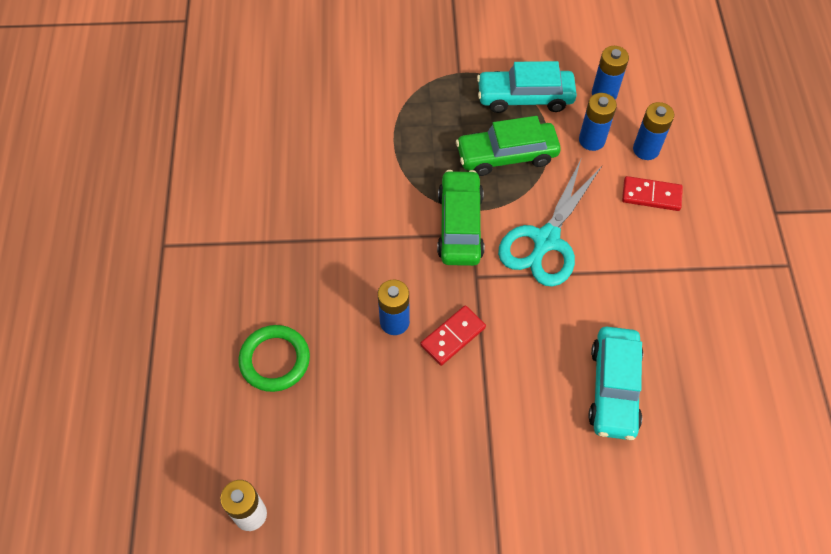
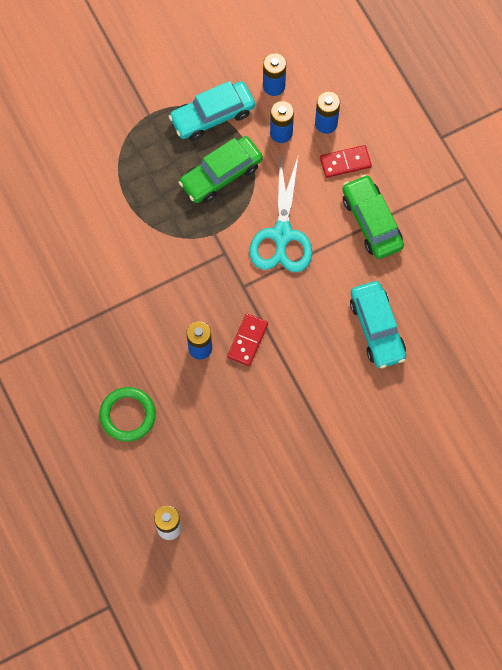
camera: 25 degrees left, 10 degrees up
(460, 225) = (212, 250): green car -> green car (371, 221)

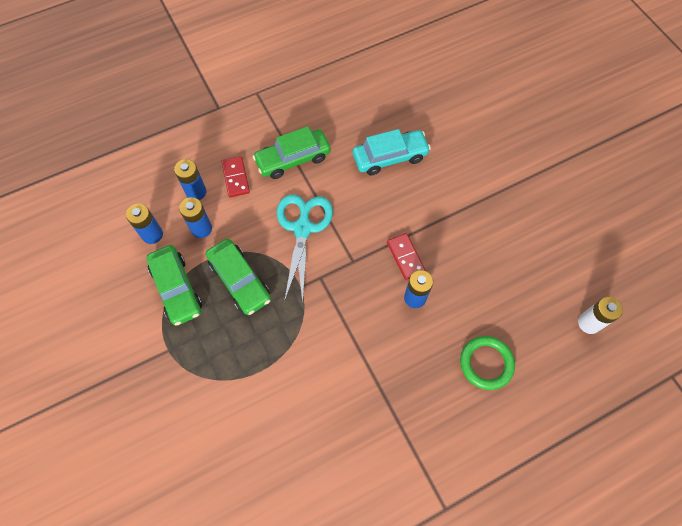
camera: 90 degrees left, 5 degrees down
(212, 115) = (176, 289): turquoise car -> green car
(247, 340) = (405, 257): red domino -> red domino turned 45 degrees clockwise
(282, 234) = (303, 228): turquoise scissors -> turquoise scissors turned 90 degrees counterclockwise

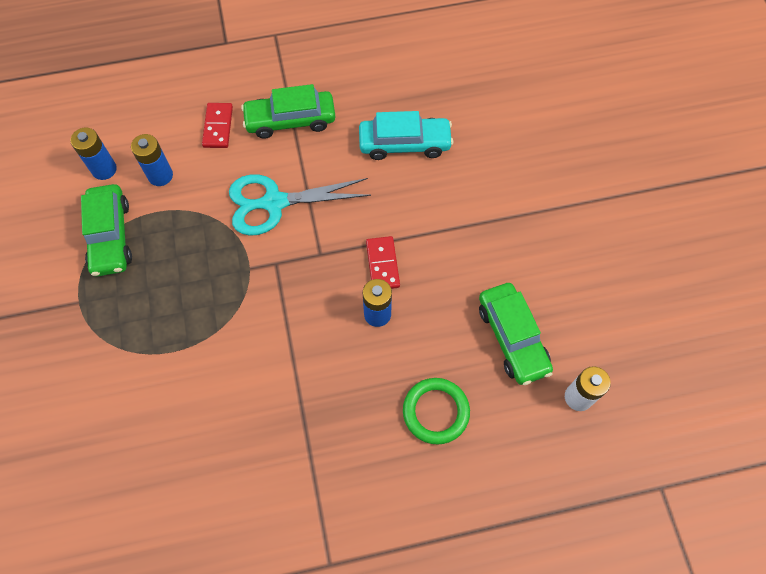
camera: 15 degrees right, 0 degrees up
(196, 192) = (168, 133): blue battery -> none
(240, 280) = (183, 244): green car -> green car (512, 338)
(303, 228) = (274, 203): turquoise scissors -> turquoise scissors turned 120 degrees counterclockwise

